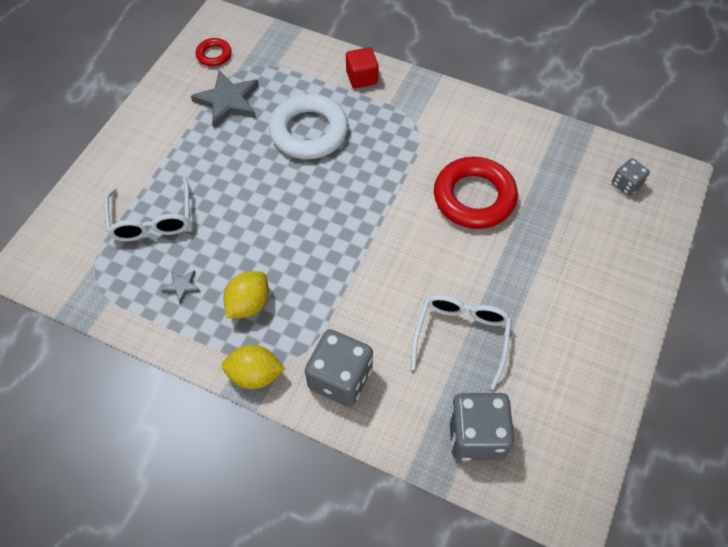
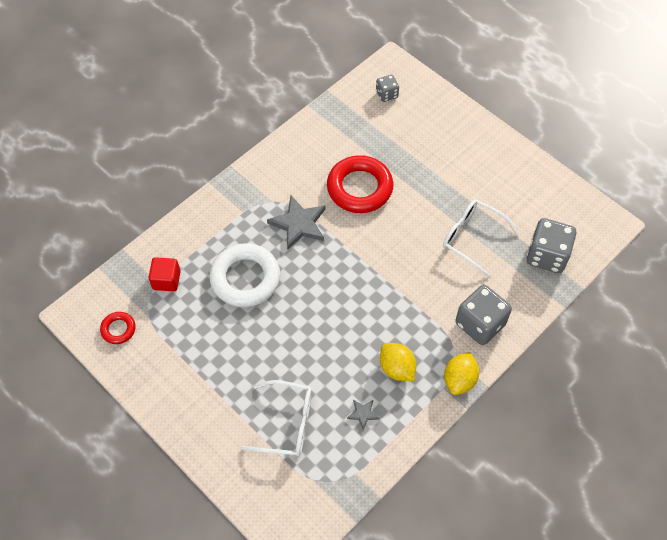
camera: 70 degrees left, 0 degrees up
(228, 101) = (181, 331): grey star -> grey star (298, 224)
(362, 77) = (205, 222): red cube -> red cube (166, 280)

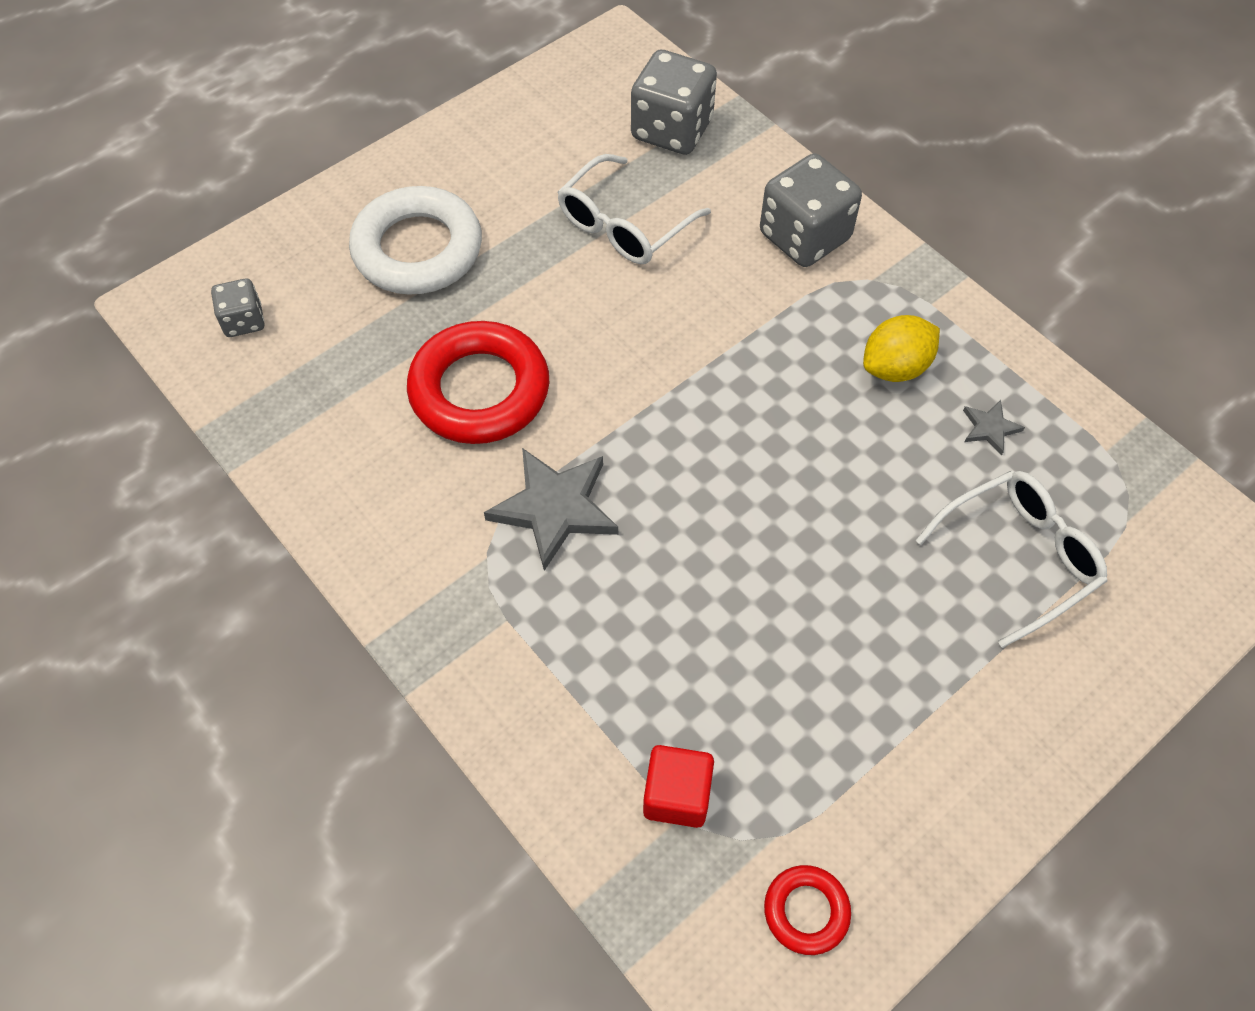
camera: 85 degrees left, 0 degrees up
(245, 278) = (684, 621): white ring -> white ring (418, 249)
(287, 423) = (1019, 557): white glasses -> white glasses turned 45 degrees clockwise
(459, 380) = (915, 278): yellow lemon -> none

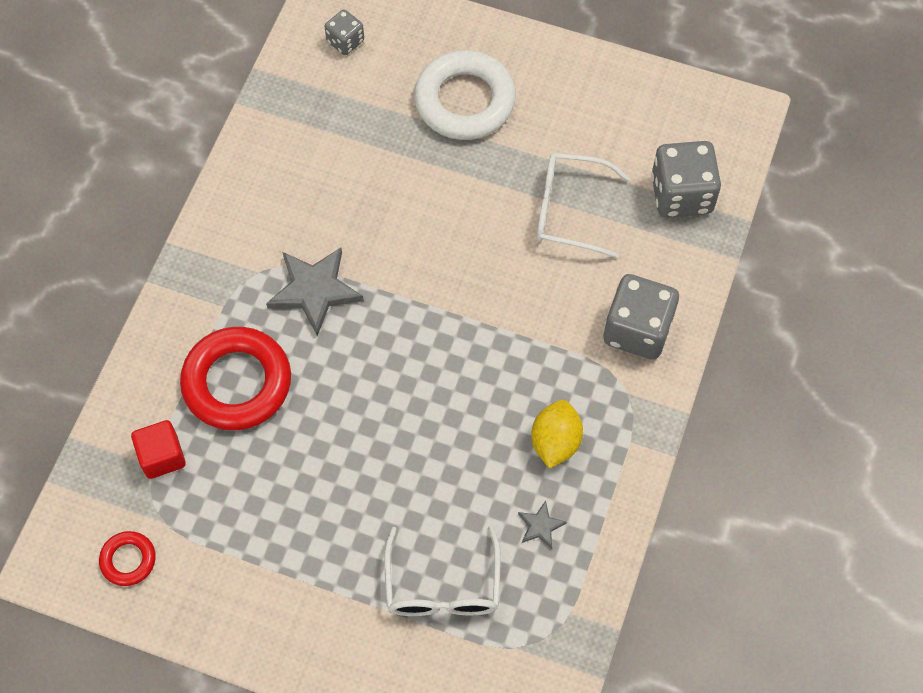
camera: 60 degrees right, 5 degrees up
(479, 390) = (376, 200): red ring -> red ring (237, 383)
(895, 367) = (555, 442): yellow lemon -> yellow lemon turned 75 degrees clockwise
(1019, 557) = (442, 586): white glasses -> white glasses turned 60 degrees clockwise

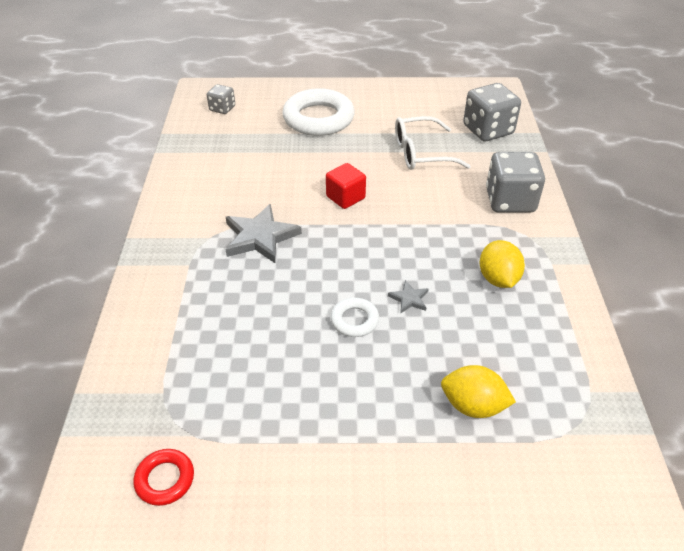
camera: 20 degrees left, 20 degrees down
(162, 456) = (171, 382): red cube -> red cube (345, 197)
(237, 383) = (220, 310): red ring -> none
(371, 444) = (354, 320): none -> white ring
(442, 586) = (473, 406): white glasses -> yellow lemon
(540, 526) = (524, 336): grey star -> grey star (409, 299)

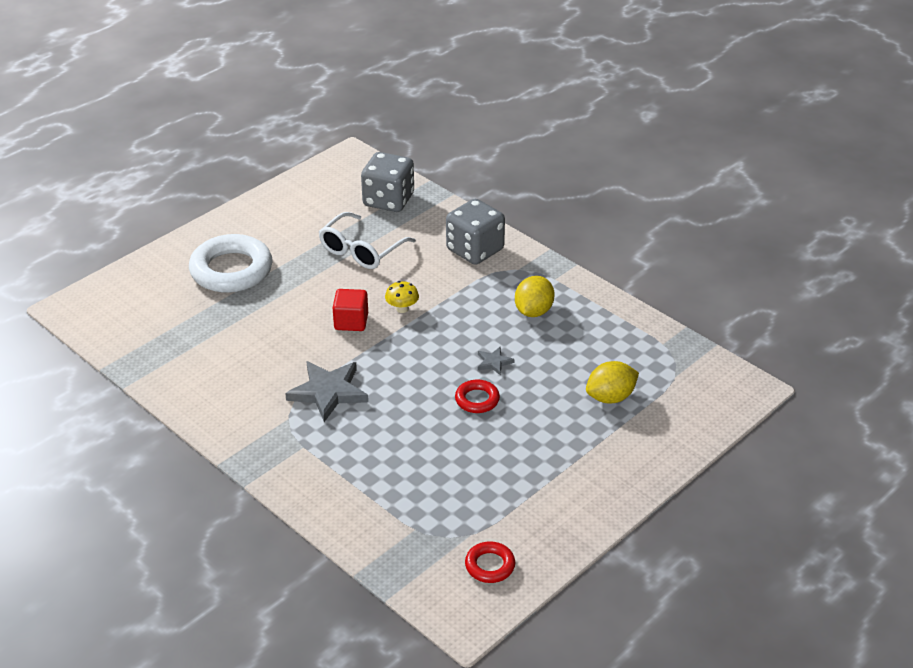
camera: 45 degrees left, 5 degrees down
(222, 108) = (124, 312): grey dice -> none
(354, 320) = (477, 400): white ring -> red ring
(394, 211) = (402, 309): none -> yellow mushroom
(498, 279) = (533, 311): yellow lemon -> yellow lemon turned 75 degrees clockwise

